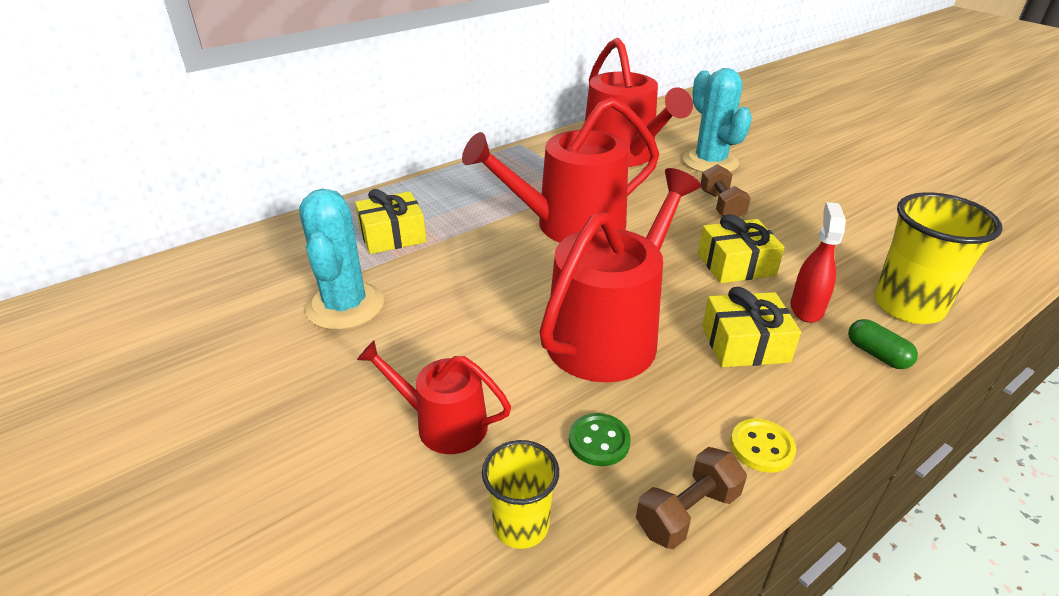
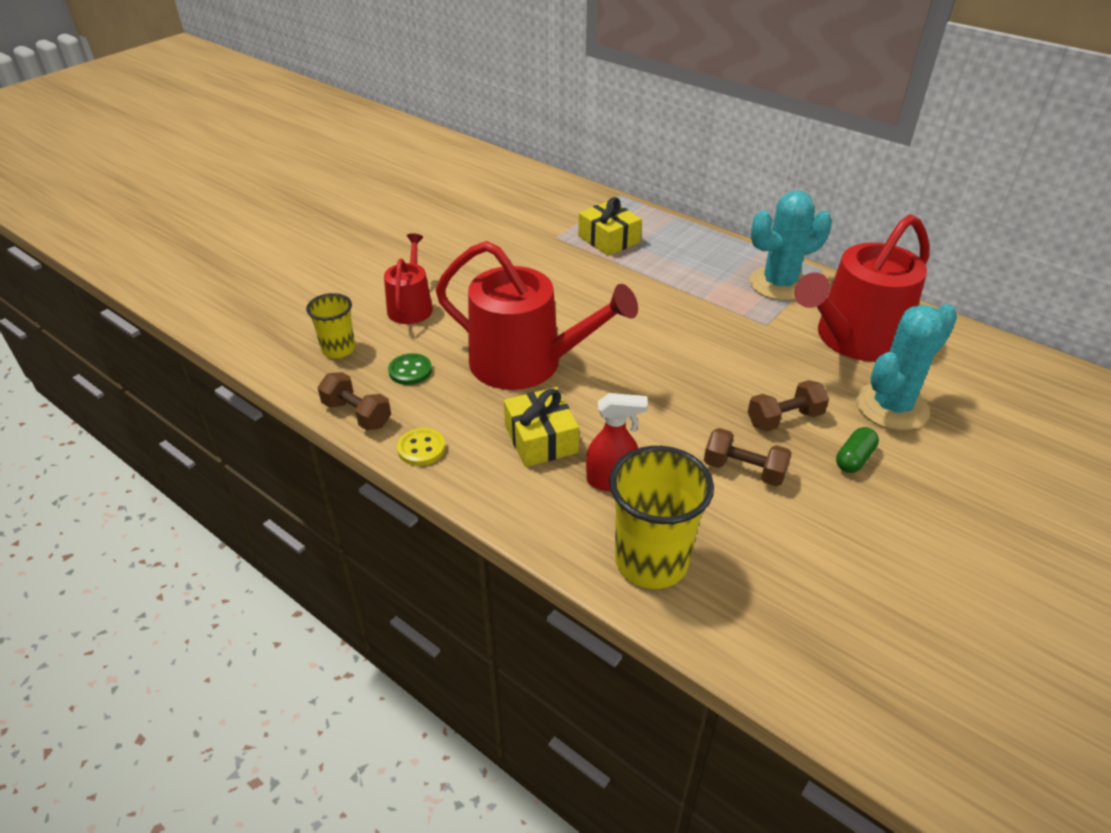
camera: 75 degrees right, 5 degrees up
(345, 306) = (512, 243): turquoise cactus -> turquoise cactus (779, 284)
(569, 225) = (678, 322): red watering can -> none
(736, 264) = (667, 432): yellow gift -> none
(786, 237) = (744, 470): none -> brown dumbbell
(877, 354) = (557, 526): green capsule -> green capsule (854, 459)

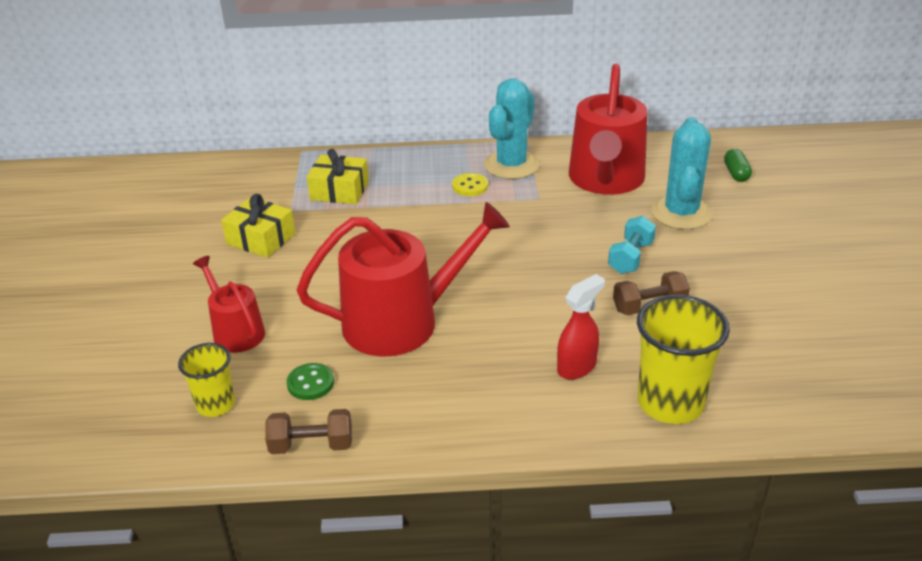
camera: 40 degrees left, 5 degrees down
(421, 448) = (406, 436): yellow button -> yellow button (470, 186)
(541, 439) = (489, 370): yellow gift -> yellow gift (261, 239)
(784, 419) = (630, 257): brown dumbbell -> turquoise dumbbell
(854, 459) = (701, 259): green capsule -> green capsule (736, 173)

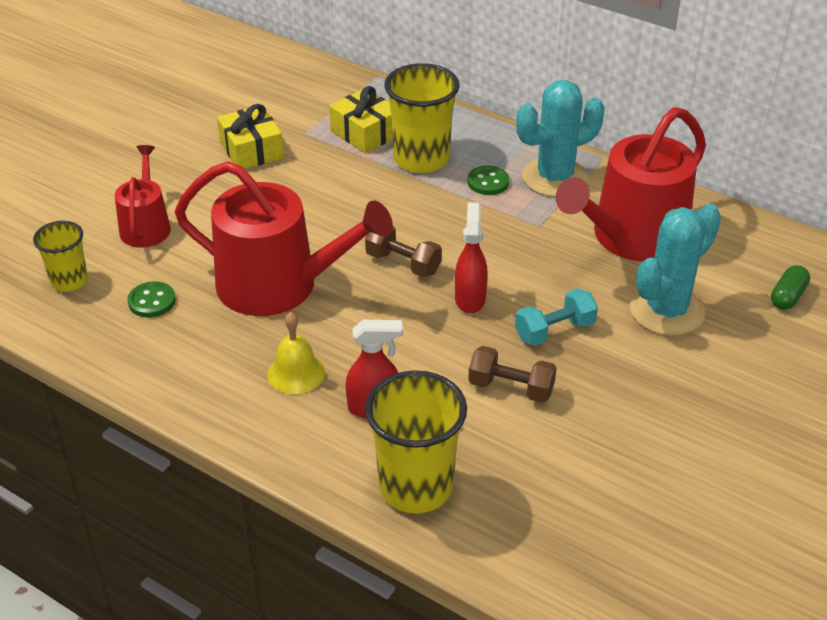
camera: 35 degrees right, 5 degrees up
(311, 445) = (98, 353): brown dumbbell -> brown dumbbell (403, 263)
(403, 191) = (421, 159): none -> yellow cup
(470, 186) = (488, 182): yellow button -> green button
(491, 374) = (296, 373): none -> yellow bell
(551, 264) = (470, 299): none -> red spray bottle

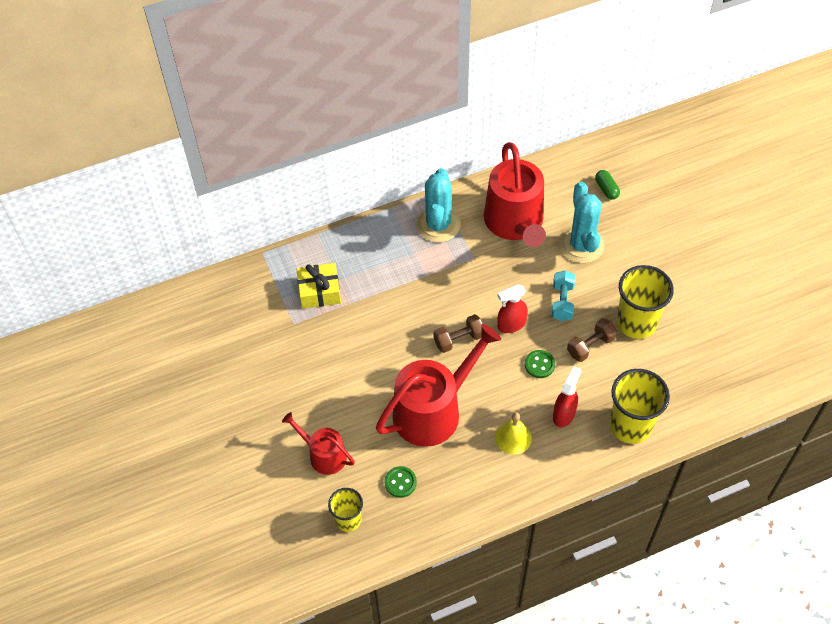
camera: 55 degrees left, 15 degrees up
(251, 150) = (288, 361): yellow gift -> none
(421, 159) = (369, 278): yellow cup -> yellow cup (636, 323)
(470, 299) = (511, 325): red spray bottle -> red spray bottle turned 60 degrees counterclockwise
(488, 182) = (417, 258): green button -> green button (539, 365)

